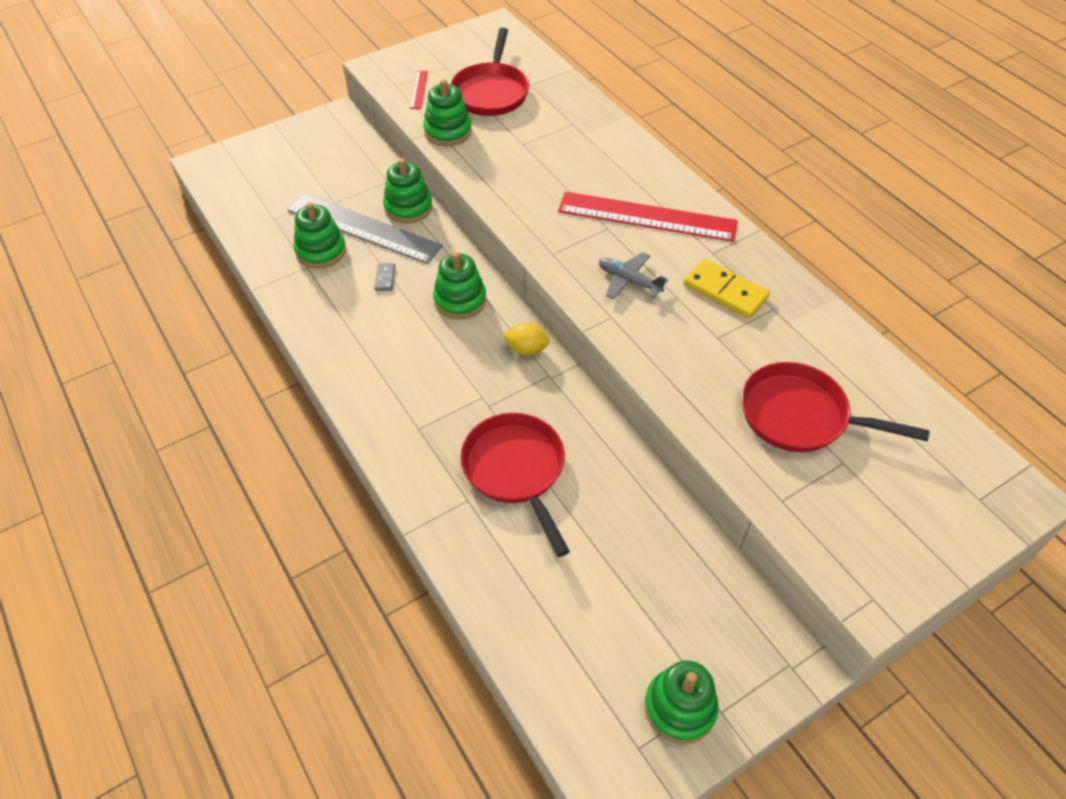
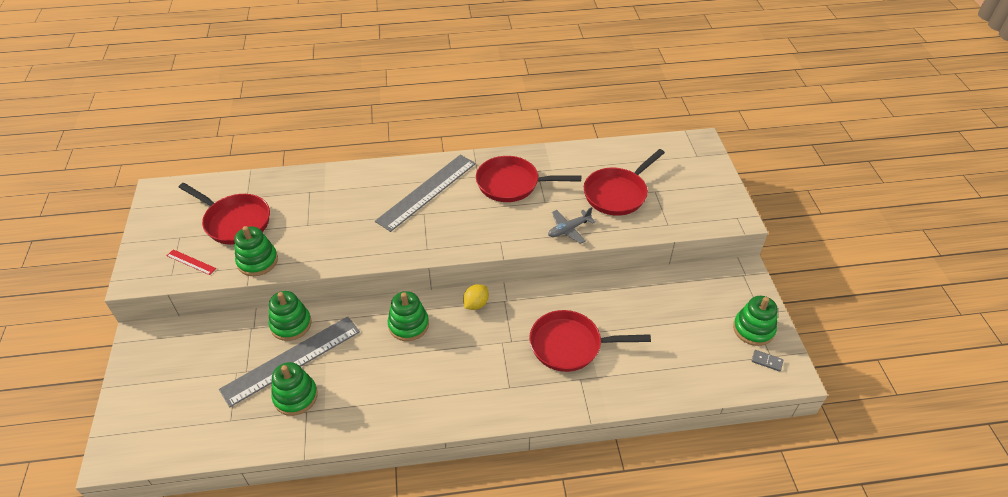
camera: 65 degrees left, 5 degrees down
(385, 278) = (355, 363): grey domino -> grey domino (767, 361)
(629, 281) = (476, 222): grey plane -> grey plane (568, 229)
(647, 217) = (427, 192): red ruler -> grey ruler
(725, 291) = (512, 184): yellow domino -> red pan

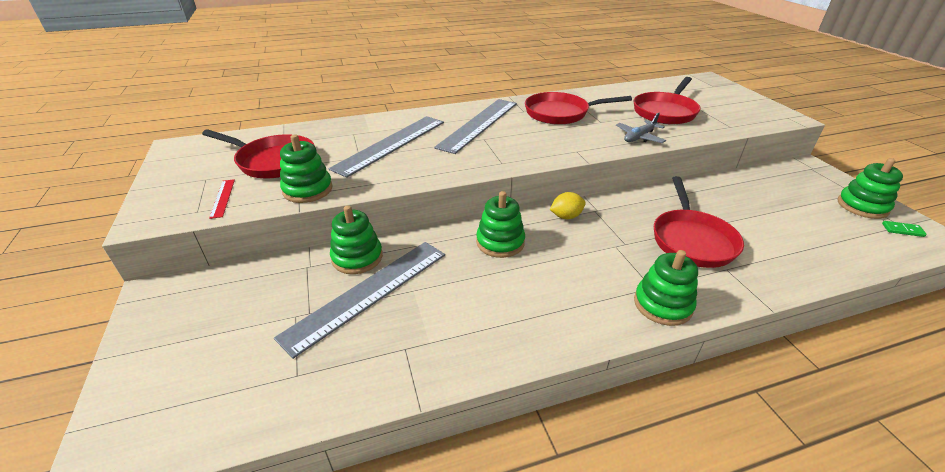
camera: 10 degrees left, 10 degrees down
(191, 262) = (222, 198): red ruler -> red ruler turned 60 degrees clockwise
(295, 396) = (385, 333): green stacking toy -> green stacking toy (662, 304)
(339, 211) = (391, 144): none -> grey ruler
(476, 304) = (566, 216): yellow lemon -> yellow lemon turned 45 degrees clockwise
(570, 345) = (691, 240): red pan -> red pan turned 75 degrees counterclockwise
(767, 361) = (902, 230): grey domino -> green domino

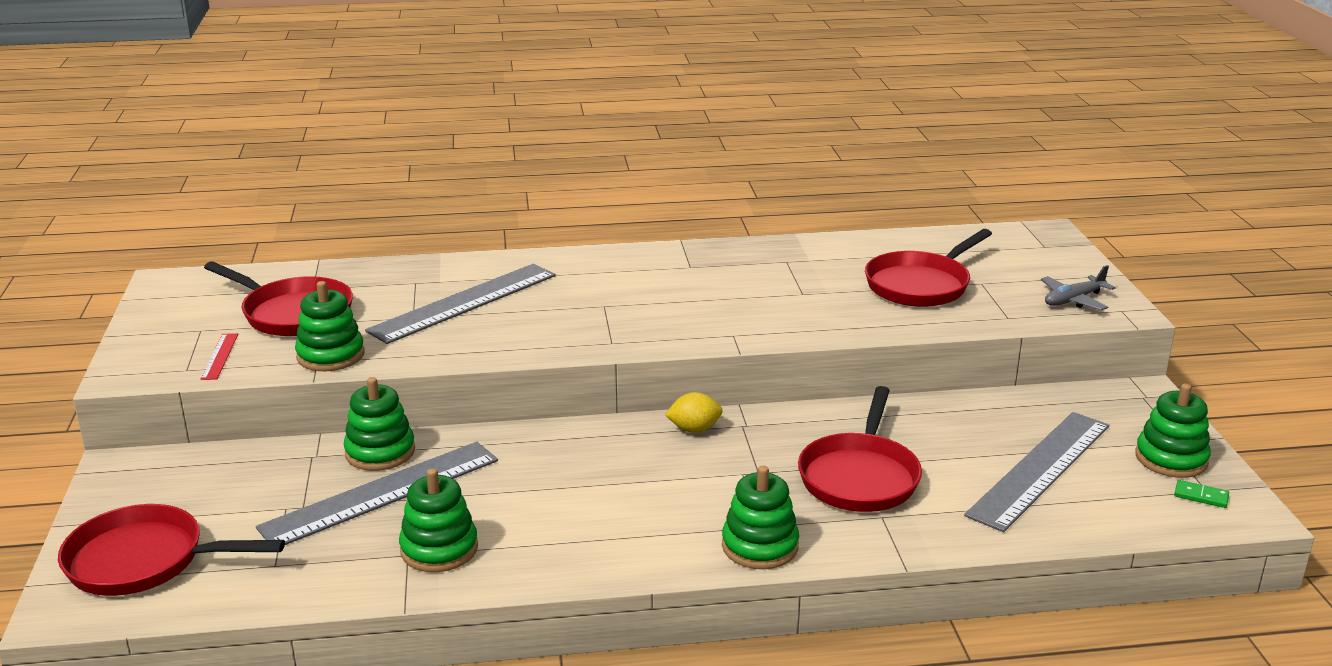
camera: 10 degrees right, 10 degrees down
(479, 124) = (608, 283): grey ruler -> grey ruler (1040, 469)
(500, 242) = (581, 453): green stacking toy -> green stacking toy (439, 549)
(560, 113) = (746, 275): red pan -> red pan (144, 561)
(639, 137) = (845, 322): grey plane -> grey plane (1073, 300)

